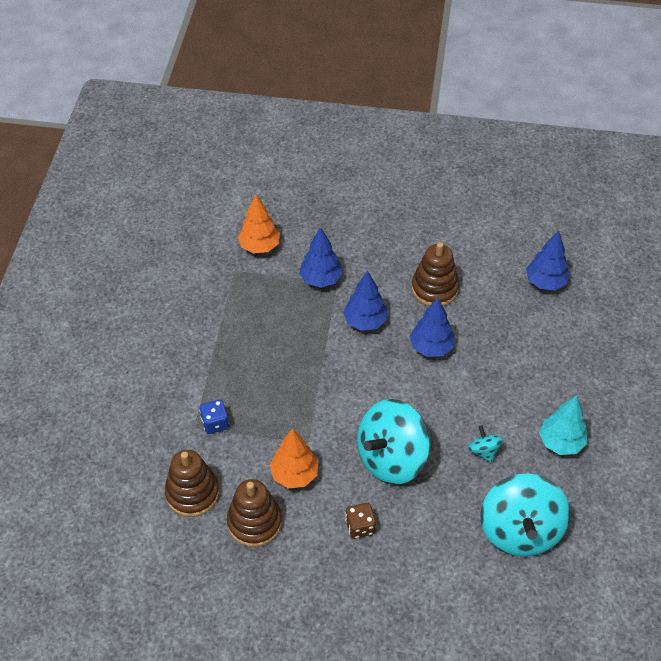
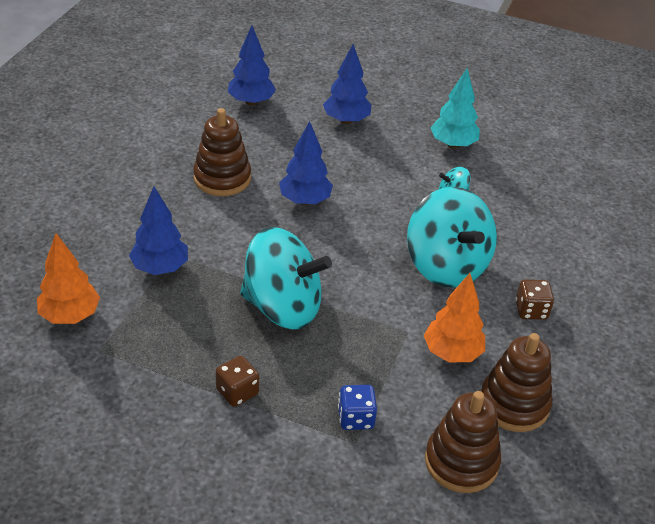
camera: 80 degrees left, 10 degrees down
(220, 351) = (237, 392): none -> brown dice
(365, 321) = (246, 244): blue tree -> blue tree (346, 120)
(520, 530) = (549, 196): turquoise spinning top -> turquoise spinning top (283, 307)

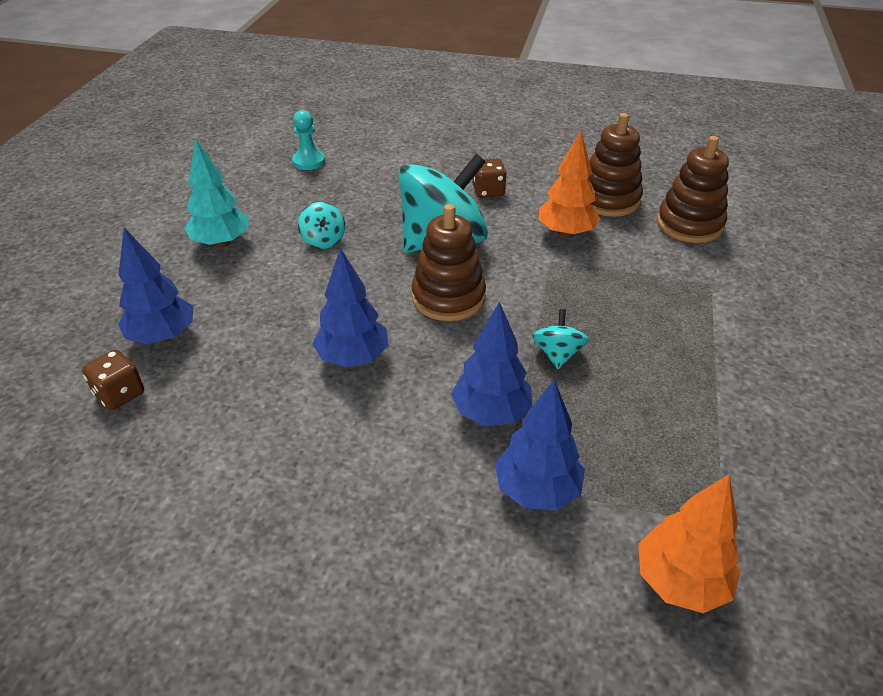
camera: 95 degrees left, 0 degrees up
(222, 178) = (315, 455): brown stacking toy -> brown stacking toy (448, 297)
(237, 392) = (704, 374): brown dice -> brown dice (120, 394)
(251, 102) = (99, 452): blue tree -> blue tree (491, 413)
(283, 307) = (557, 354): turquoise spinning top -> turquoise spinning top, size x0.43
(356, 418) = (683, 285): blue dice -> none
(584, 195) = (309, 161): none -> turquoise pawn

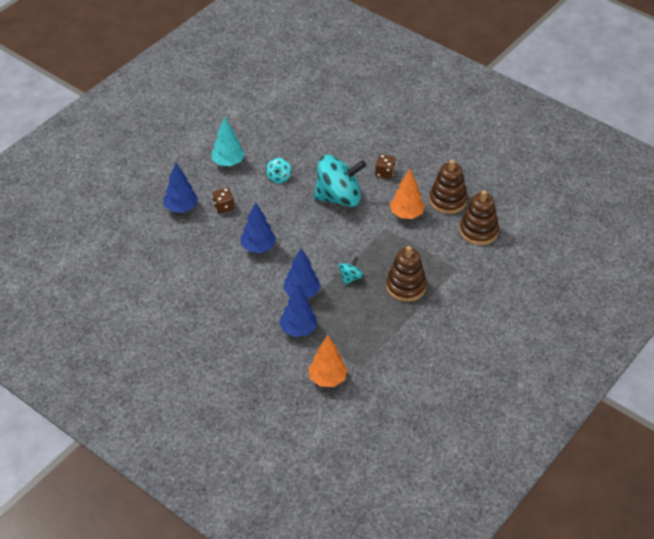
camera: 25 degrees right, 5 degrees up
(120, 394) = (154, 230): brown dice -> brown dice (223, 207)
(309, 161) = (299, 119): turquoise pawn -> none
(448, 297) = (320, 231): brown stacking toy -> brown stacking toy (406, 286)

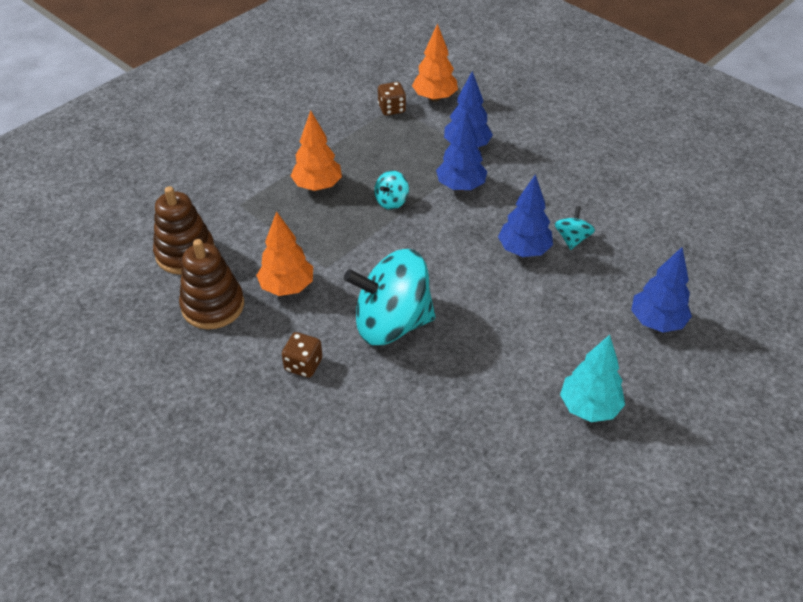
camera: 175 degrees left, 0 degrees up
(223, 207) = (585, 319): brown dice -> brown dice (391, 109)
(279, 177) = (494, 368): turquoise spinning top -> turquoise spinning top (572, 239)
(406, 286) = (317, 186): brown stacking toy -> orange tree

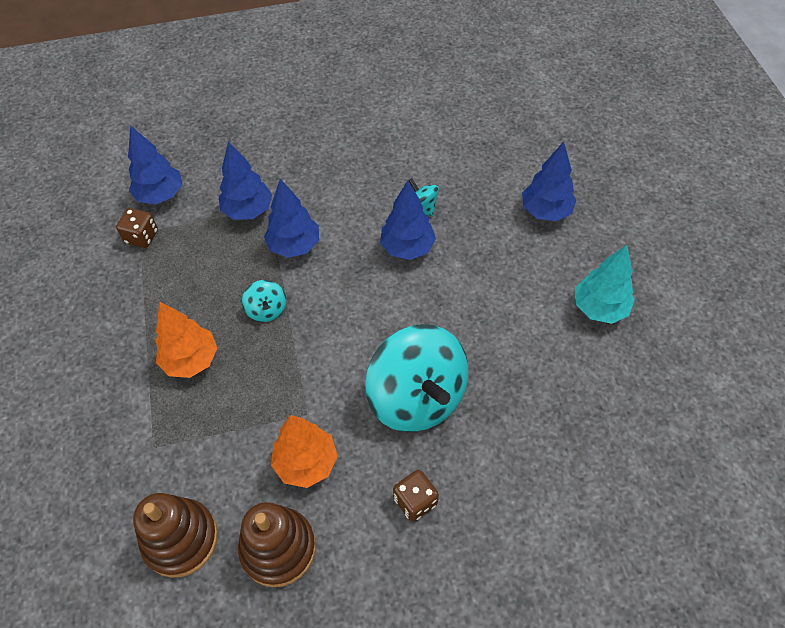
camera: 55 degrees left, 10 degrees up
(391, 323) = (417, 397): turquoise spinning top -> turquoise spinning top turned 60 degrees counterclockwise
(434, 98) = (160, 195): orange tree -> blue tree

